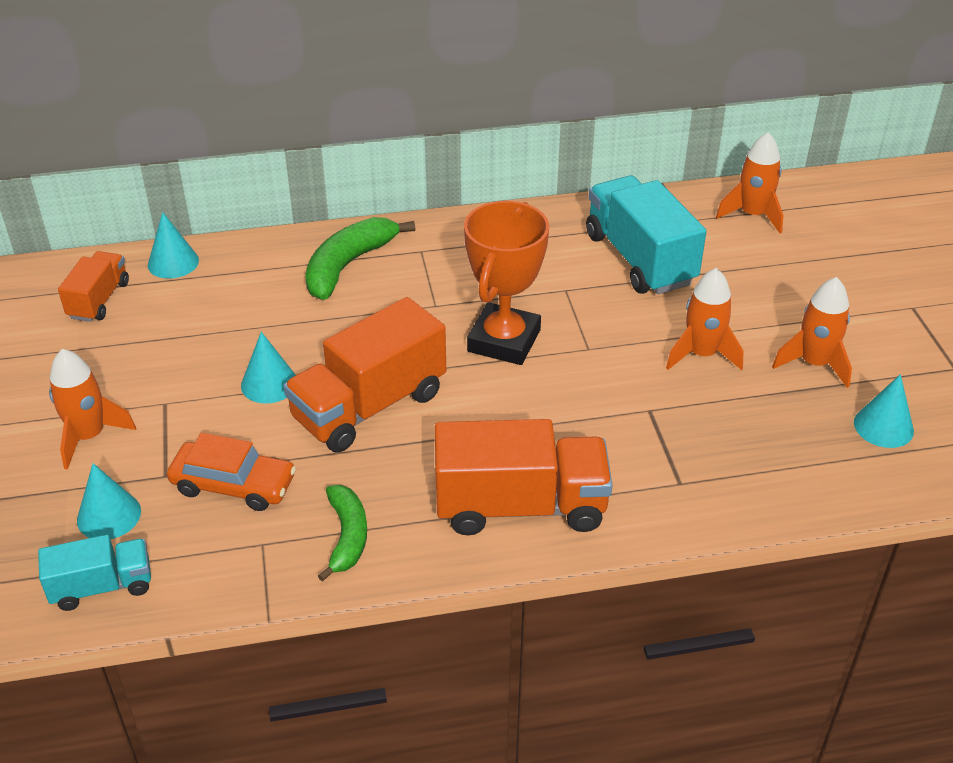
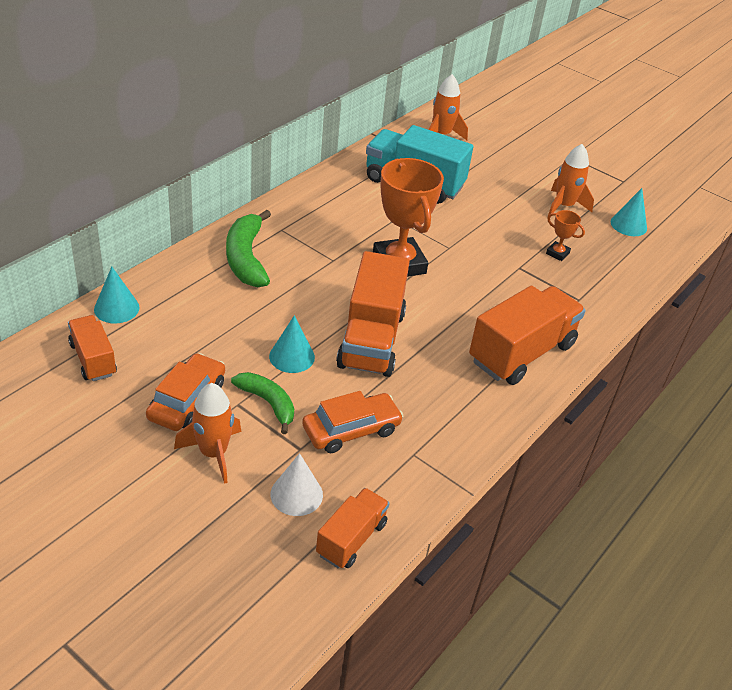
camera: 45 degrees left, 0 degrees up
(102, 586) = (351, 539): turquoise truck -> orange truck
(109, 515) = (296, 494): turquoise cone -> white cone
(127, 377) = (187, 401): none -> orange car
(347, 536) = (455, 421): green banana -> green banana (268, 403)
(701, 354) = (508, 225): orange rocket -> none
(725, 416) = (557, 253): none -> orange trophy

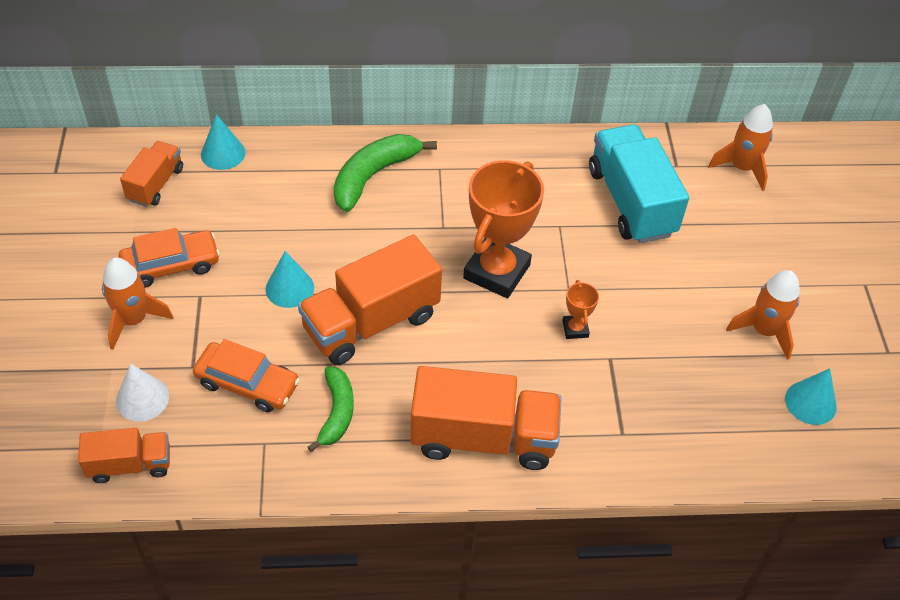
camera: 50 degrees right, 10 degrees up
(268, 403) = (220, 312): green banana -> green banana (336, 412)
(557, 253) = (674, 373): orange trophy -> orange trophy (575, 329)

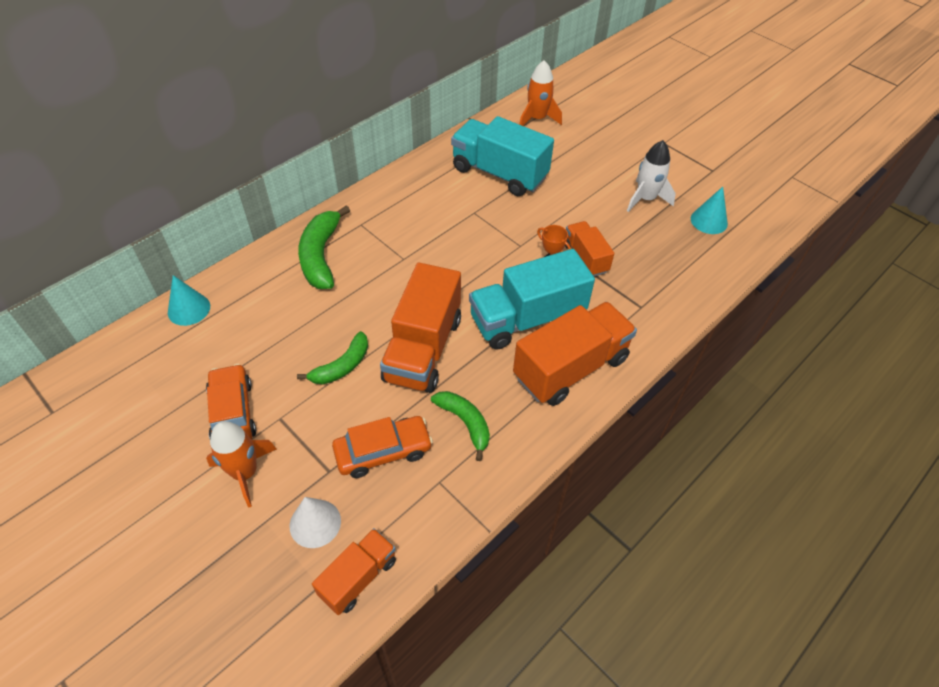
camera: 40 degrees left, 0 degrees up
(155, 184) = (155, 364): orange truck -> orange truck (585, 258)
(171, 265) = (233, 413): orange car -> orange car turned 45 degrees counterclockwise
(289, 288) = (342, 366): turquoise cone -> green banana
(494, 363) = (527, 319): none -> turquoise truck
(497, 271) = (467, 263): orange trophy -> none
(764, 331) = (645, 199): orange rocket -> white rocket

